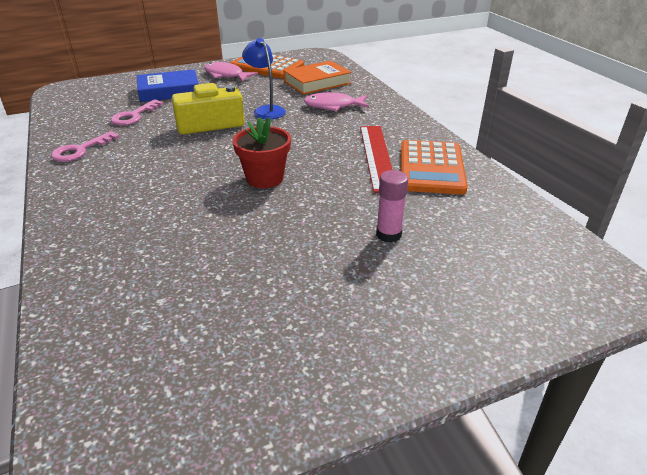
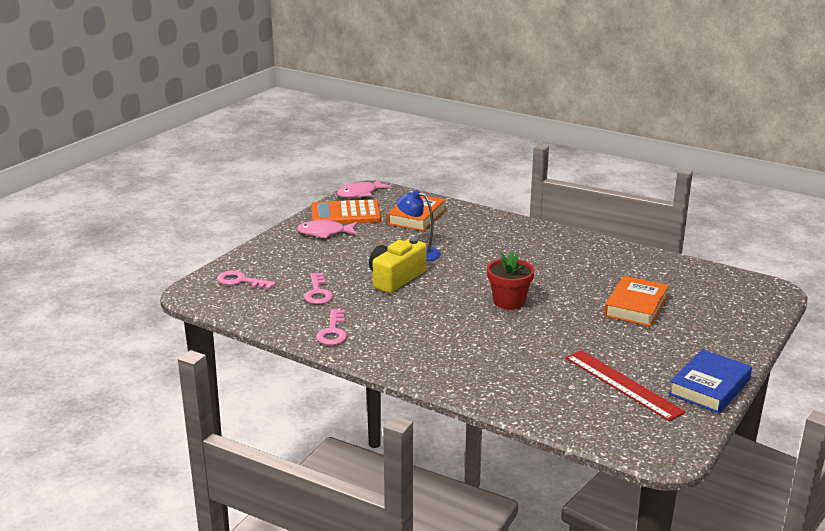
camera: 35 degrees left, 10 degrees down
(104, 91) = (240, 281): none -> pink key
(169, 91) = (303, 263): blue book -> blue book (709, 387)
(333, 106) = (464, 234): pink fish -> pink fish (360, 193)
(377, 156) = (556, 262): red ruler -> red ruler (622, 384)
(388, 234) = (635, 306): pink glue stick -> orange book
(431, 168) = (601, 258): orange calculator -> none

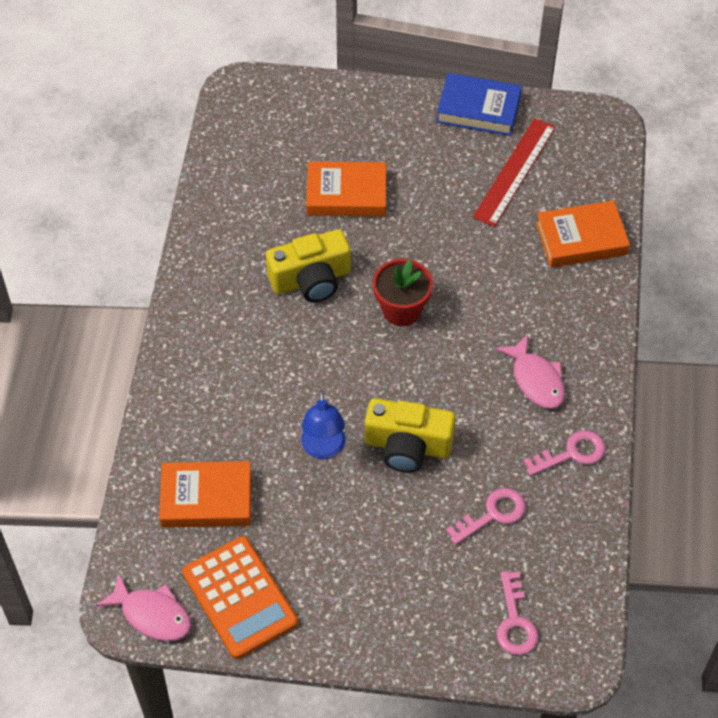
camera: 115 degrees left, 30 degrees up
(324, 233) = (318, 593): pink fish -> pink fish (536, 380)
(526, 395) = (581, 239): none -> orange book
(559, 277) = (311, 279): none -> yellow camera

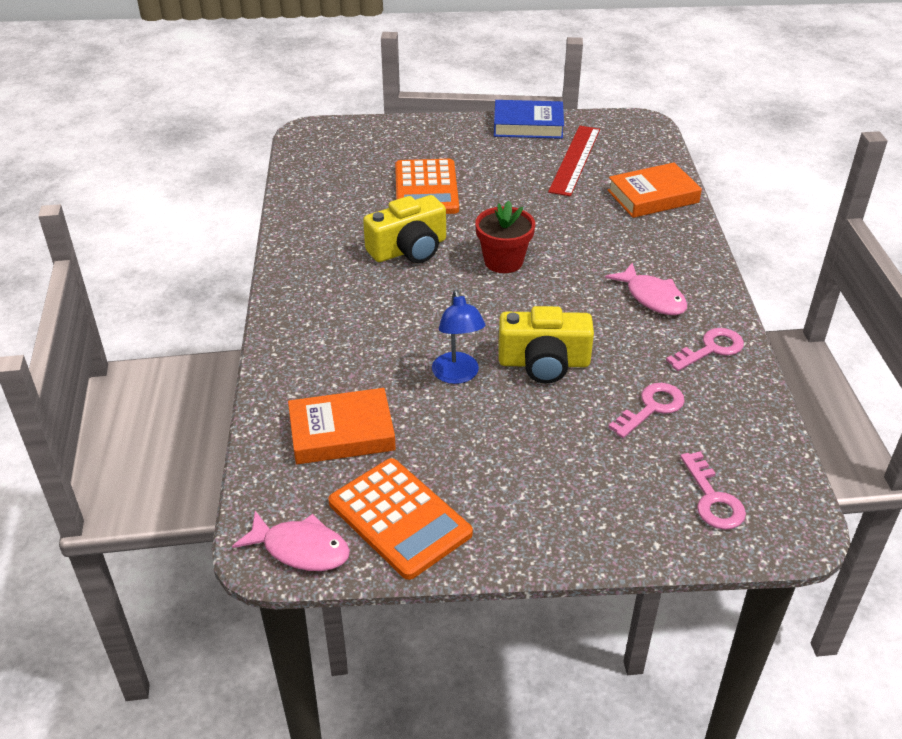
camera: 10 degrees left, 15 degrees down
(346, 194) = (426, 188): orange book -> orange calculator

